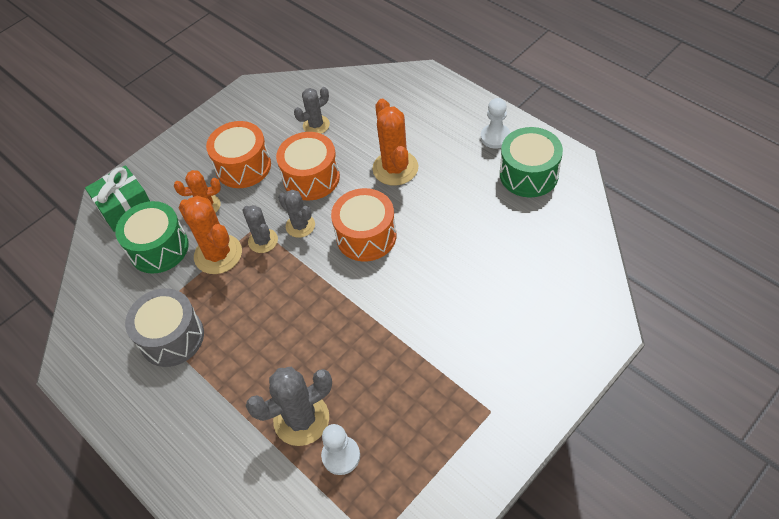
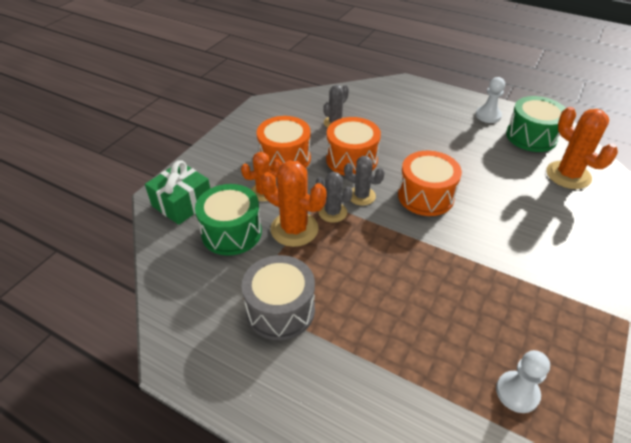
camera: 20 degrees left, 10 degrees down
(301, 419) = (456, 364): grey cactus -> none
(395, 168) = (420, 144): orange cactus -> orange cactus (568, 175)

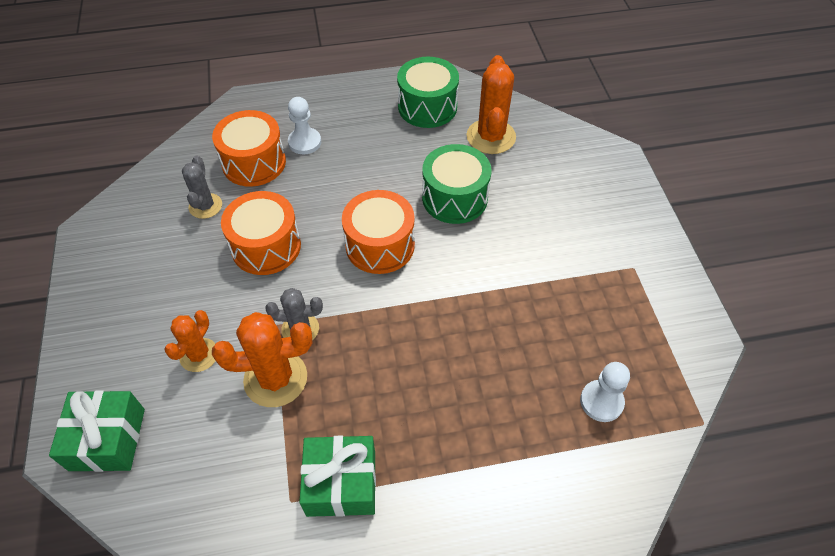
camera: 40 degrees left, 10 degrees up
(231, 232) = (206, 433): green drum -> green drum (454, 198)
(280, 310) = (341, 483): grey drum -> green gift
(285, 158) = (185, 293): orange drum -> orange drum (254, 162)
(361, 196) = (314, 288): grey cactus -> none
(488, 115) = (367, 102): white pawn -> white pawn (305, 142)
(568, 175) = (491, 137): orange cactus -> orange cactus turned 75 degrees clockwise

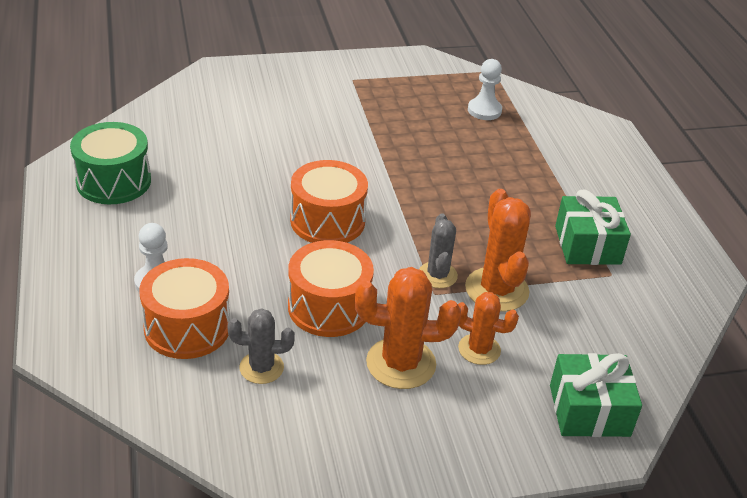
camera: 95 degrees left, 15 degrees down
(454, 198) = (264, 169): green drum -> none
(491, 137) = (175, 140): orange cactus -> orange cactus (401, 363)

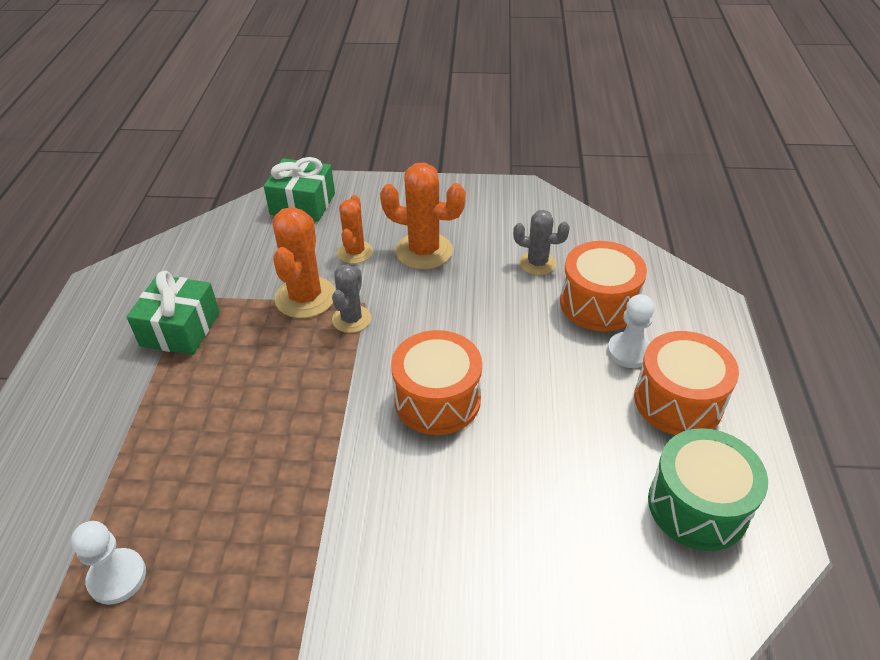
camera: 160 degrees left, 5 degrees up
(329, 307) = (467, 303): orange drum -> orange drum (678, 401)
(479, 349) = (355, 252): orange cactus -> orange cactus turned 60 degrees clockwise

